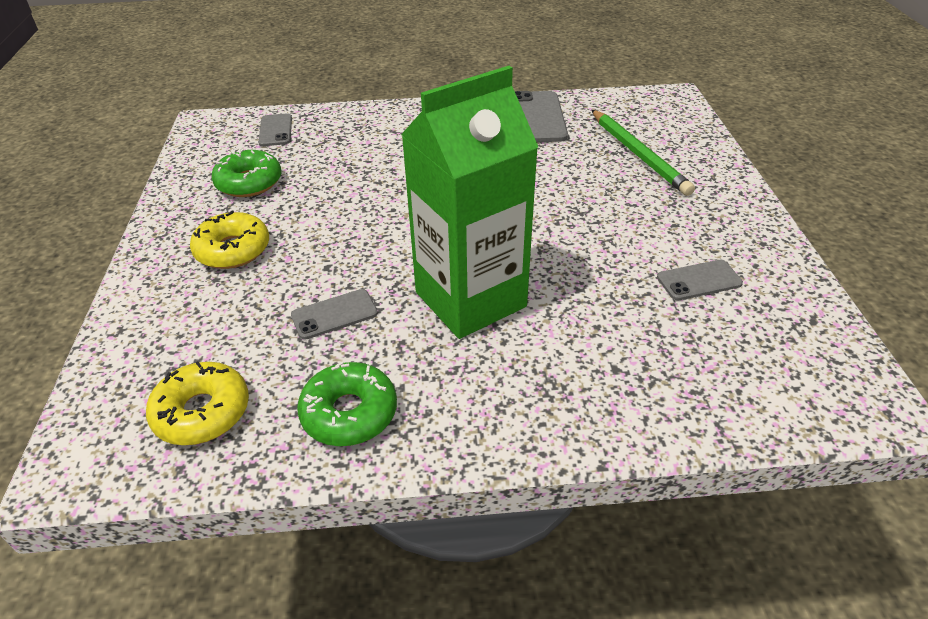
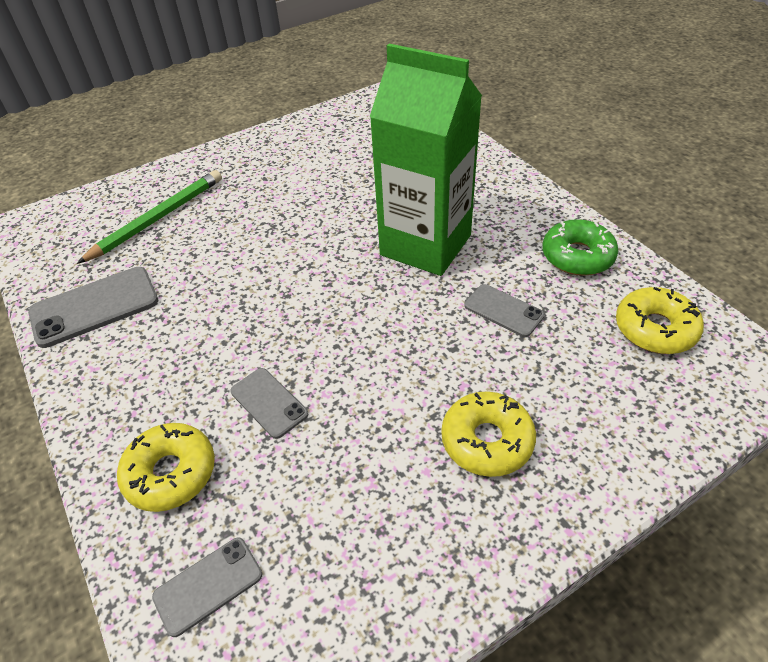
camera: 115 degrees left, 5 degrees up
(249, 182) = (360, 519): green donut -> none
(357, 129) = (171, 473): none -> yellow donut
(699, 280) = (328, 156): grey phone -> grey phone (269, 402)

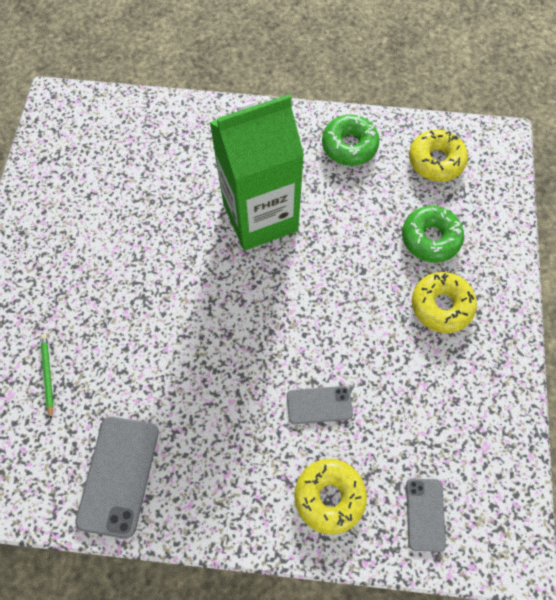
camera: 55 degrees left, 20 degrees up
(158, 218) = (48, 375): green pencil -> green pencil, size x0.51
(503, 310) = (357, 221): grey phone -> none
(557, 380) = (430, 238): none -> green donut

